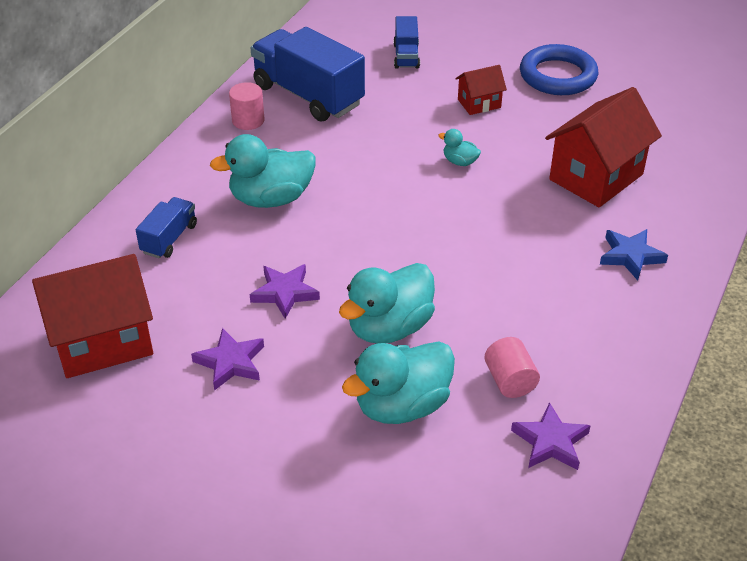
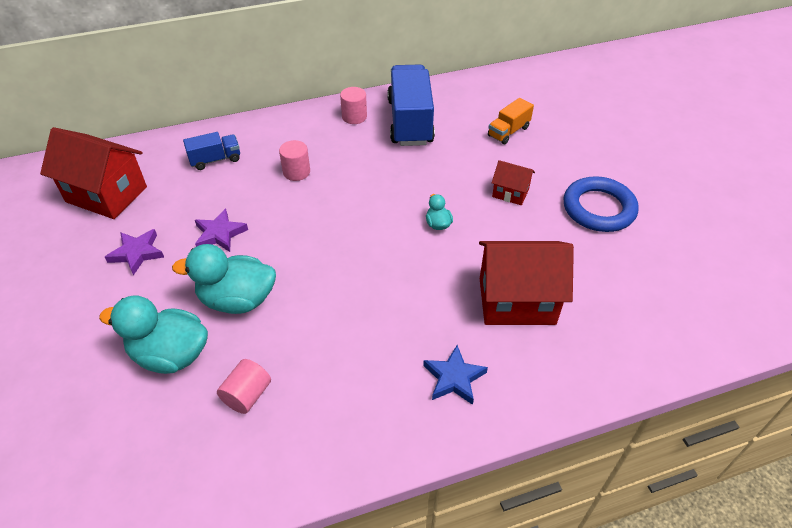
camera: 45 degrees right, 5 degrees up
(271, 199) = (296, 172): turquoise duck -> pink cylinder
(406, 56) = (508, 131): blue truck -> orange truck
(550, 441) = (207, 459): purple star -> none

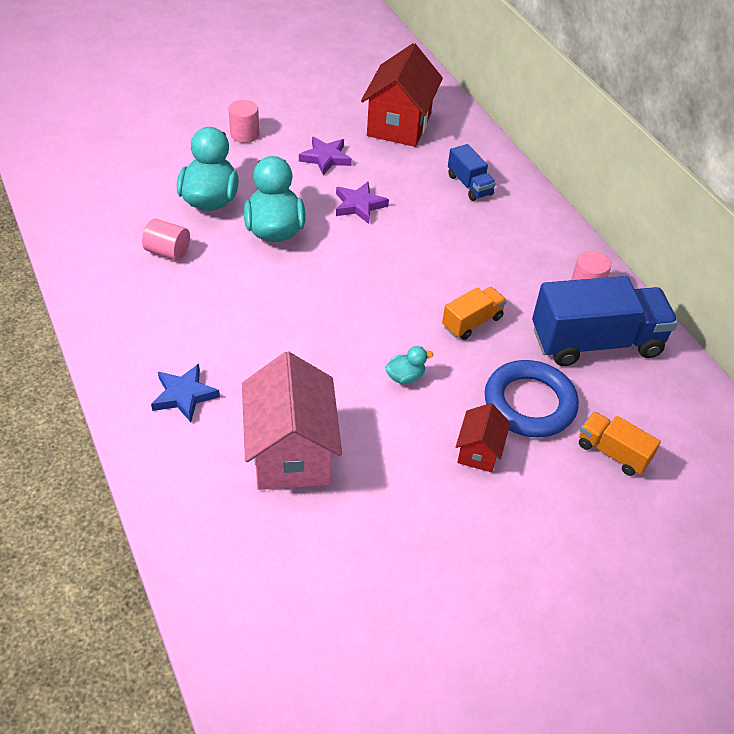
camera: 80 degrees right, 0 degrees up
(296, 172) = (466, 248): pink cylinder -> pink cylinder (244, 134)
(382, 180) = (472, 322): none -> orange truck
(516, 301) = (291, 452): red house -> pink house
(598, 208) = (470, 556): blue ring -> blue ring (529, 403)

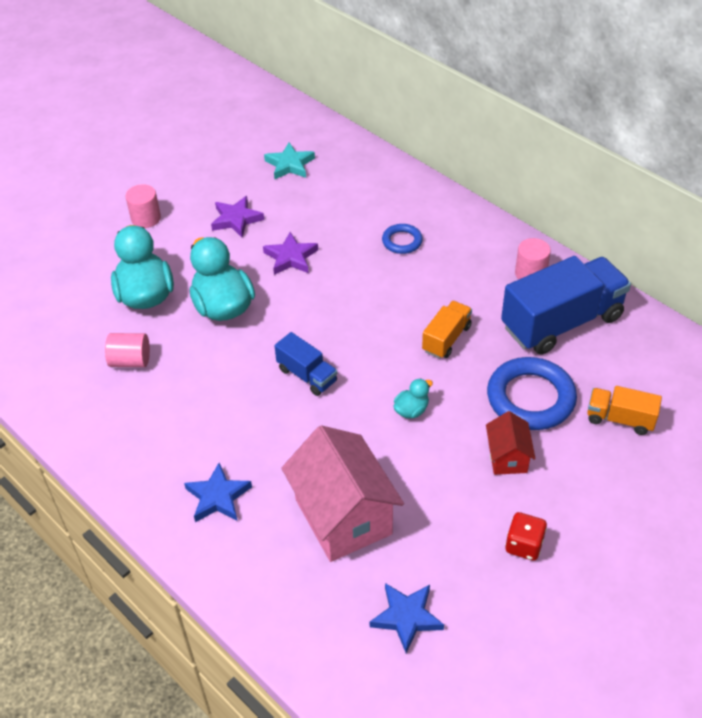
camera: 15 degrees left, 0 degrees up
(304, 567) = (406, 617): none -> blue star
(399, 125) = (290, 165): red house -> turquoise star
(455, 540) = (524, 545): none -> red dice
(469, 185) = (383, 206): blue truck -> blue truck (307, 375)
(472, 221) = (402, 241): none -> blue ring

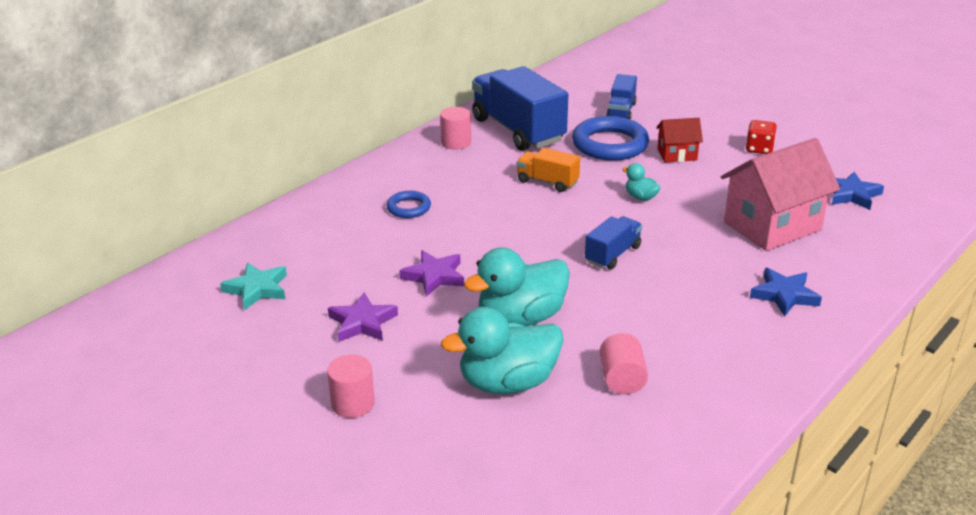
camera: 95 degrees left, 15 degrees down
(620, 419) = (621, 111): orange truck -> blue truck

